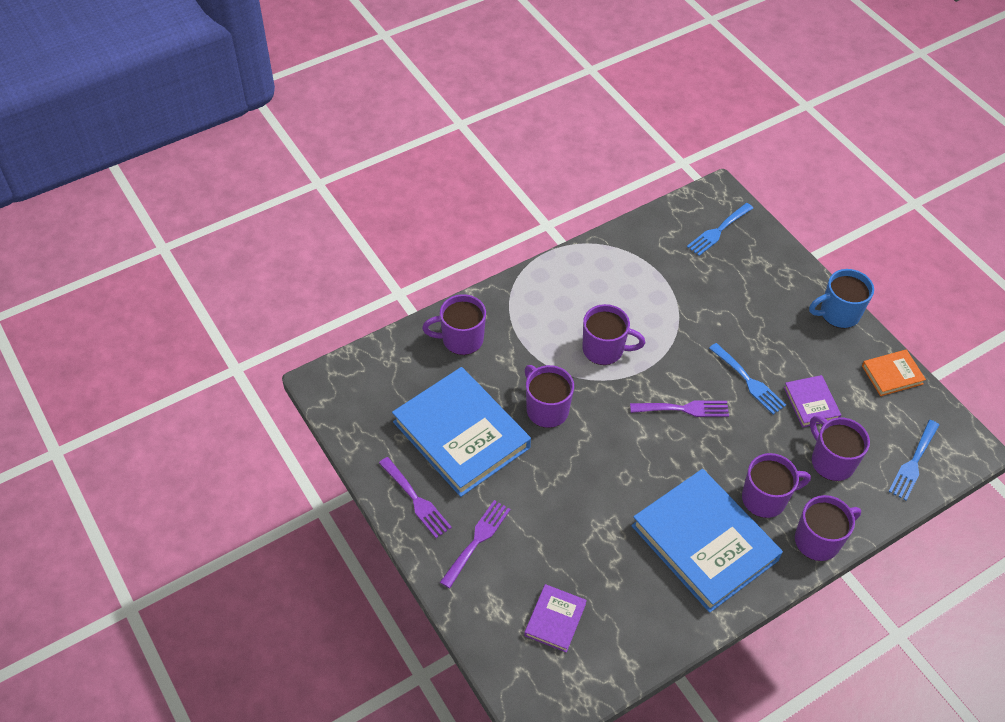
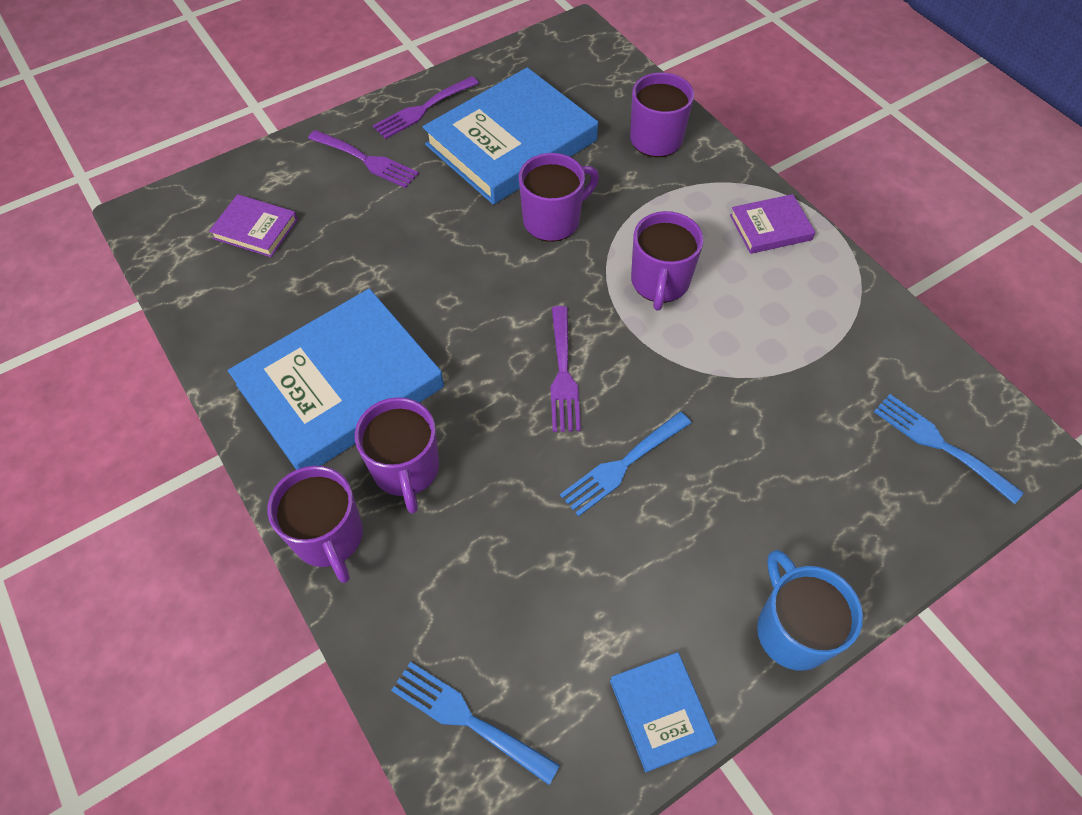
camera: 90 degrees right, 5 degrees up
(811, 403) = (586, 557): purple book -> purple book (770, 227)
(831, 461) = (471, 575): purple mug -> none
(892, 375) = (661, 712): orange book -> blue book

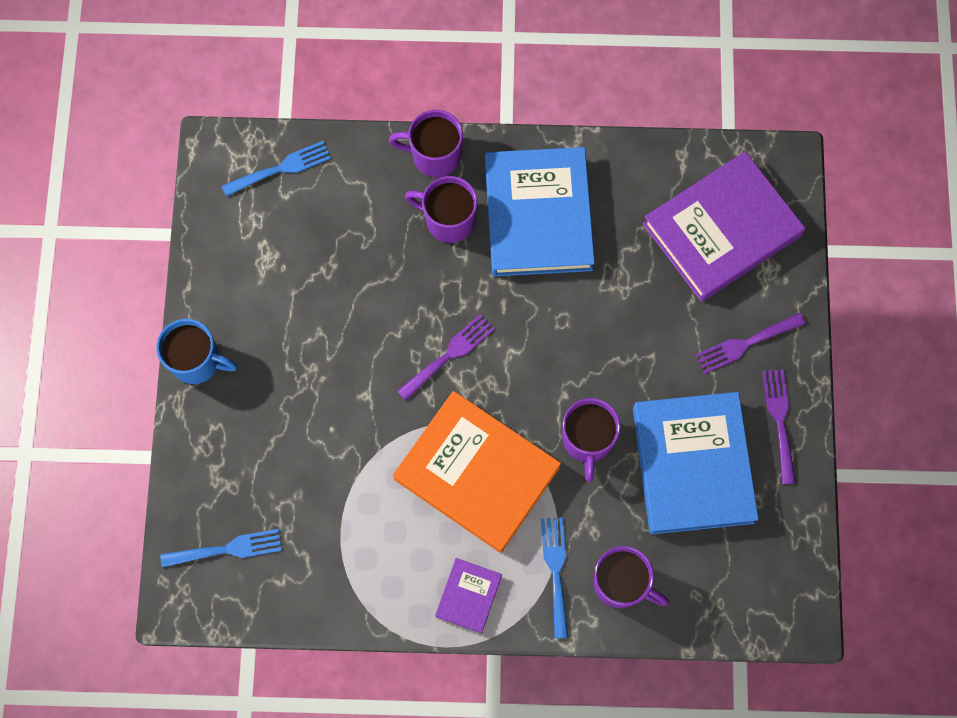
camera: 125 degrees right, 15 degrees up
(255, 229) = (721, 230): purple book -> purple book, size x2.18
(563, 374) = (449, 355): purple fork -> purple fork turned 105 degrees clockwise
(622, 465) = (359, 344): blue fork -> blue fork (555, 571)
(659, 282) = (477, 473): purple mug -> orange book
(661, 712) = (212, 262): blue book -> none

